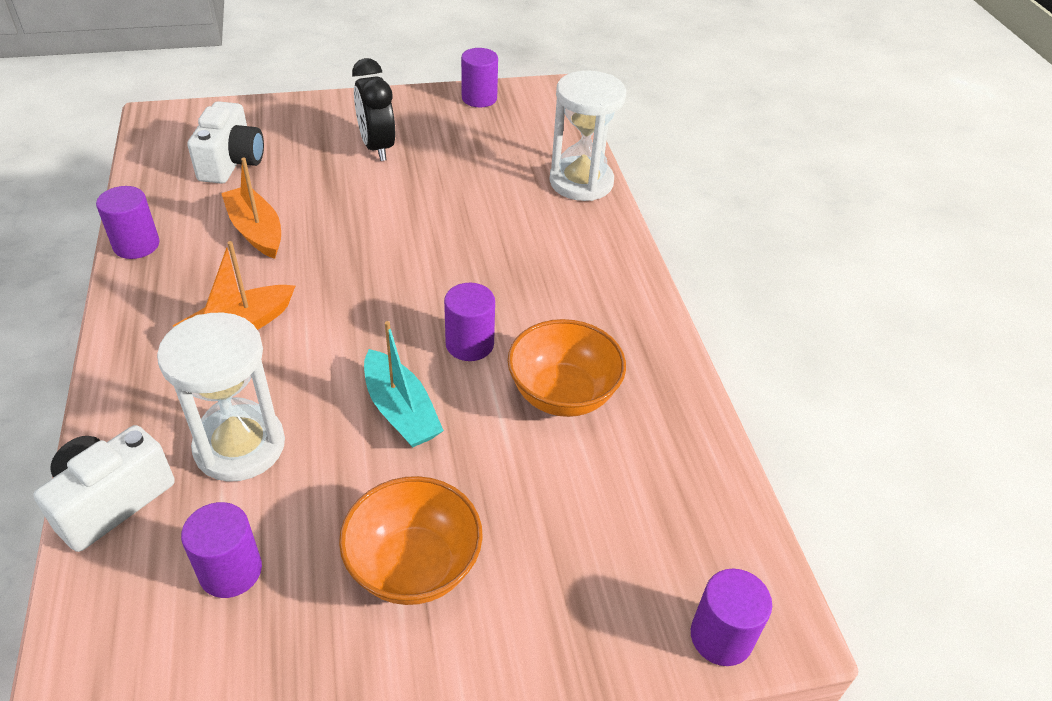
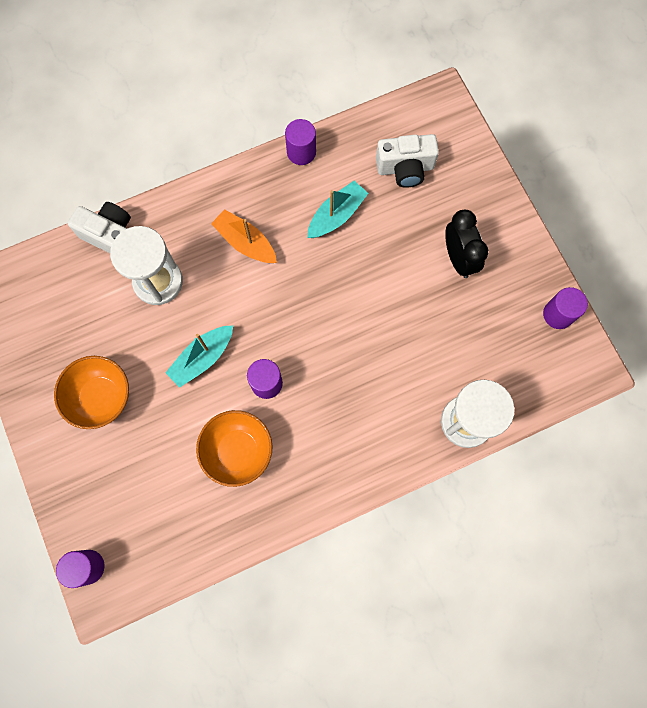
camera: 80 degrees right, 30 degrees up
(231, 571) = (82, 310): purple cylinder -> none
(256, 231) = (336, 215): orange boat -> turquoise boat
(377, 147) = (458, 258): black clock -> black clock turned 105 degrees clockwise

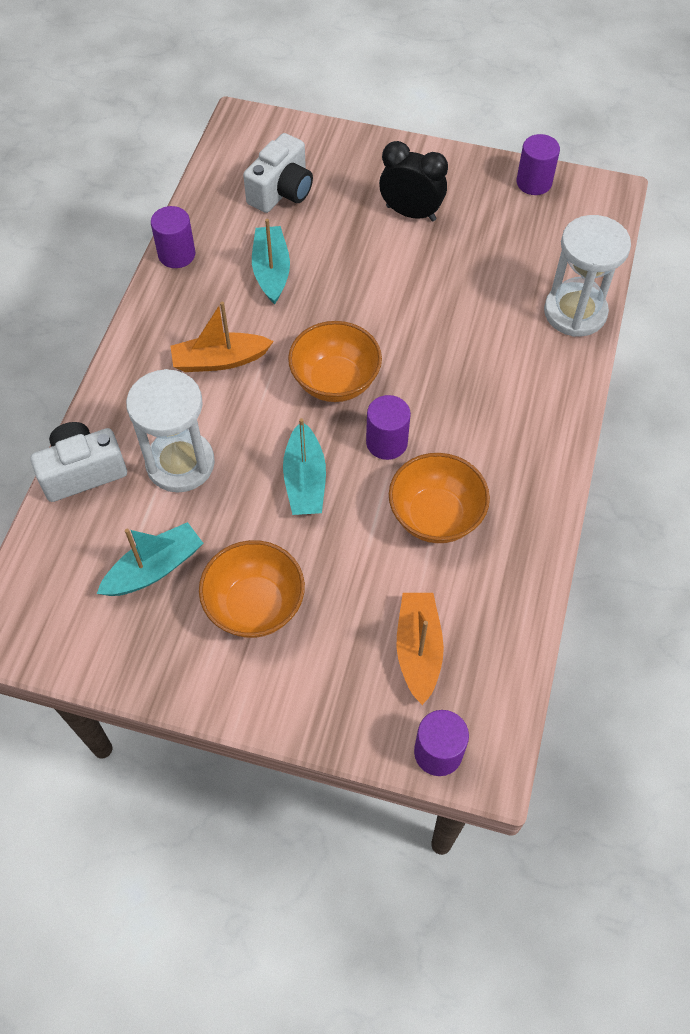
camera: 50 degrees left, 15 degrees down
(82, 325) = (154, 568): none -> turquoise boat
(142, 508) = (418, 650): none -> orange boat
(286, 319) = (335, 381): none -> orange bowl

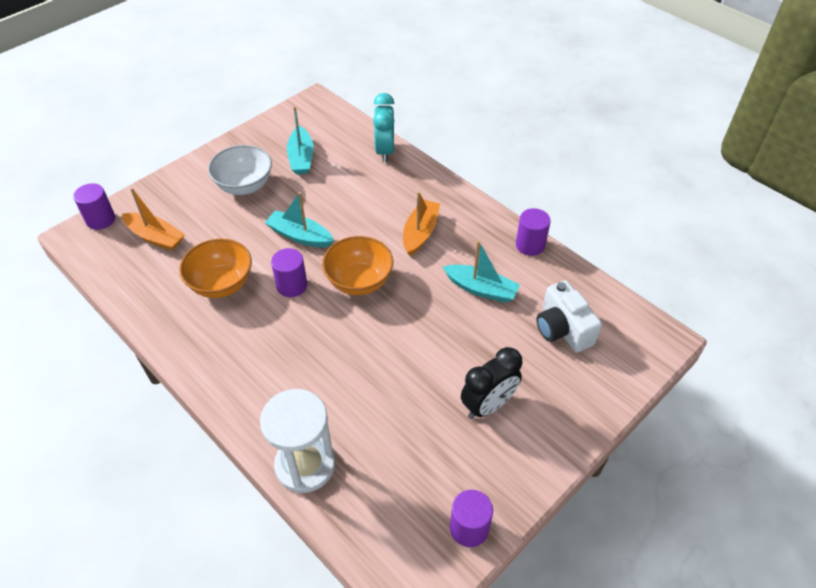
camera: 120 degrees right, 10 degrees down
(83, 472) = (385, 151): white camera -> turquoise clock
(180, 463) = (357, 189): white hourglass -> none
(255, 605) = (244, 186): orange bowl -> white bowl

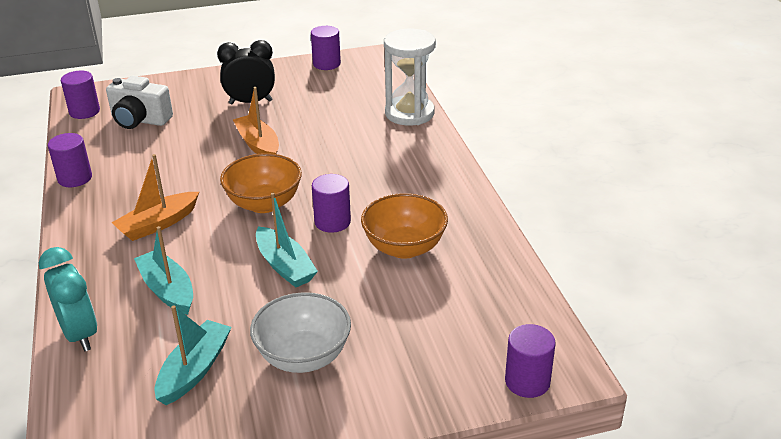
camera: 150 degrees left, 15 degrees down
(156, 237) = (458, 327): orange boat -> orange boat (258, 145)
(385, 151) = (80, 334): turquoise clock -> turquoise clock turned 60 degrees counterclockwise
(481, 289) = (164, 163): turquoise boat -> turquoise boat (167, 290)
(562, 329) = (140, 120): white camera -> white camera turned 105 degrees clockwise
(625, 318) = (84, 111): none -> purple cylinder

